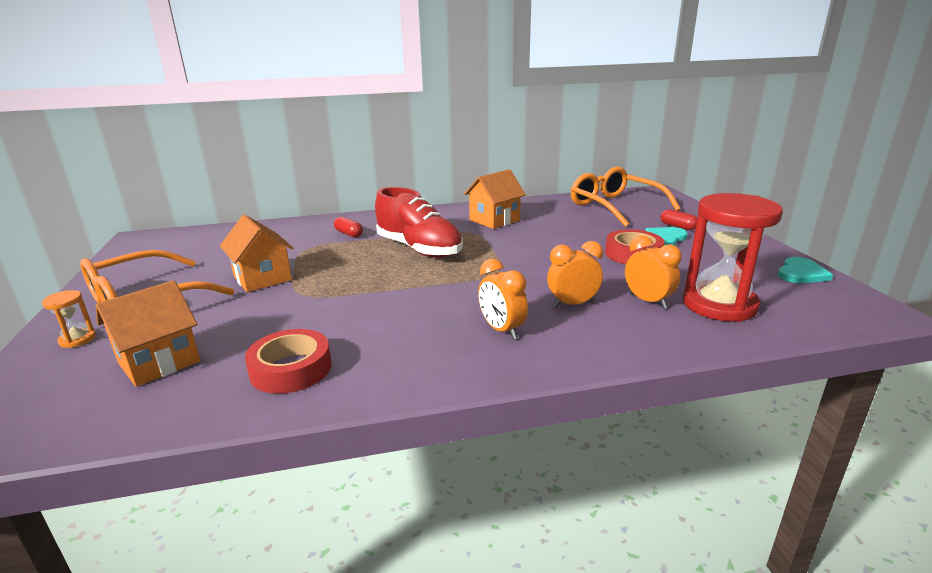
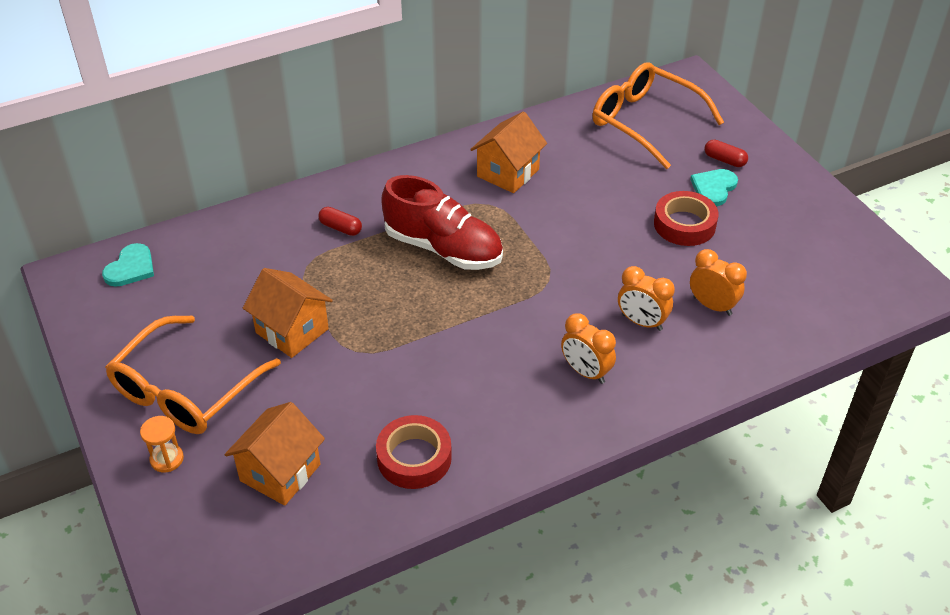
camera: 15 degrees left, 20 degrees up
(572, 304) = (642, 322): orange clock -> orange clock turned 120 degrees counterclockwise
(719, 305) = (778, 301): red hourglass -> none
(801, 273) = (853, 236): turquoise heart -> turquoise heart (131, 268)

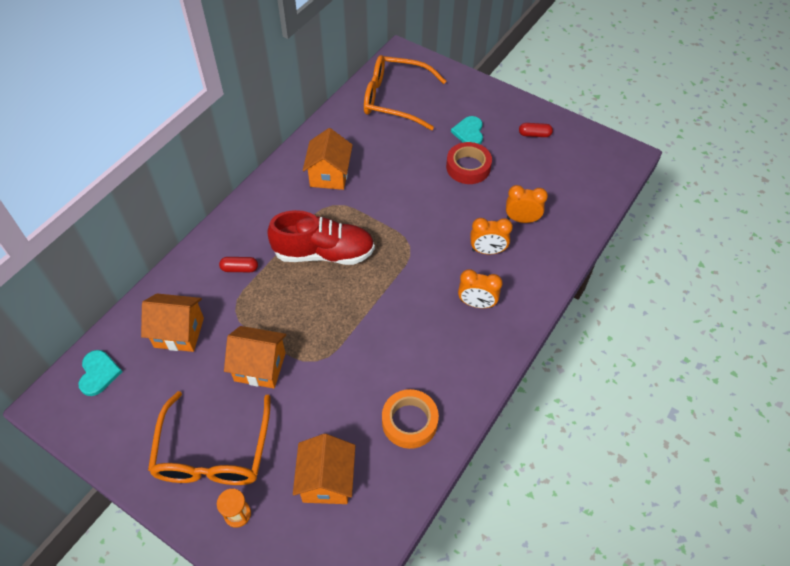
camera: 30 degrees left, 10 degrees up
(234, 263) = (179, 332): none -> orange house
(414, 458) = (409, 421): red tape -> orange tape
(724, 160) = (463, 109): red capsule -> red capsule (534, 134)

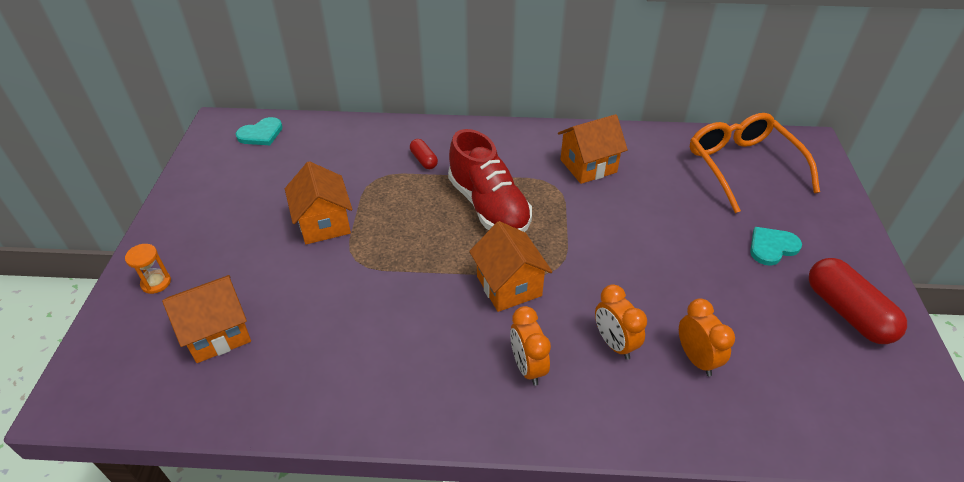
camera: 60 degrees right, 10 degrees down
(179, 332) = (329, 157): orange house -> orange house (509, 286)
(213, 451) = (216, 236): orange glasses -> none
(409, 421) = (323, 373): orange tape -> none
(468, 167) = (719, 269): red tape -> none
(534, 134) = (847, 312): red capsule -> red capsule, size x1.98

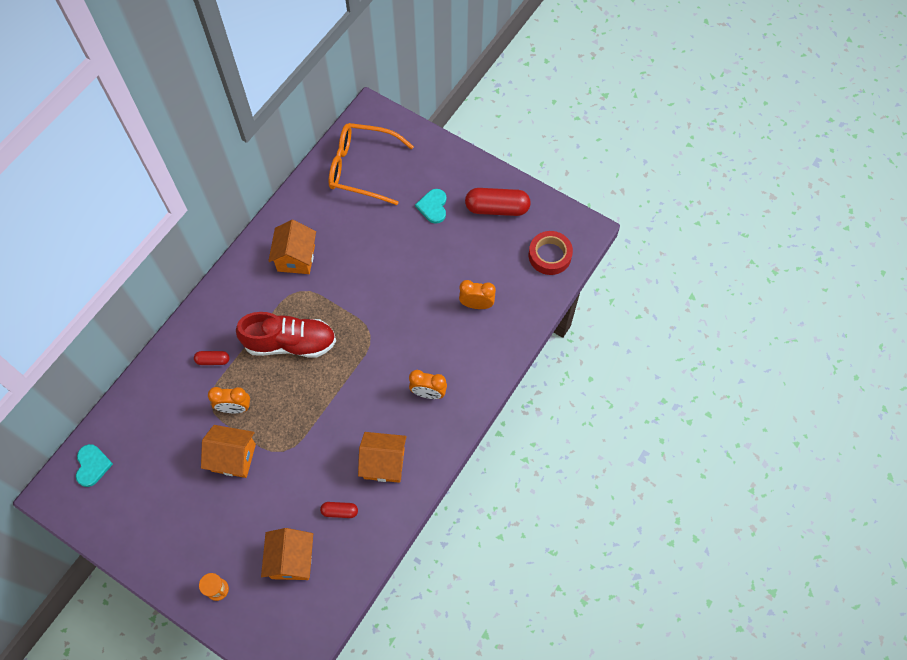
camera: 60 degrees left, 20 degrees up
(305, 351) = (340, 511): none -> red capsule
(509, 286) = (366, 370): orange house -> orange house (384, 463)
(614, 343) = (442, 338): orange clock -> orange clock (235, 408)
(858, 413) = (549, 255): none -> red tape

